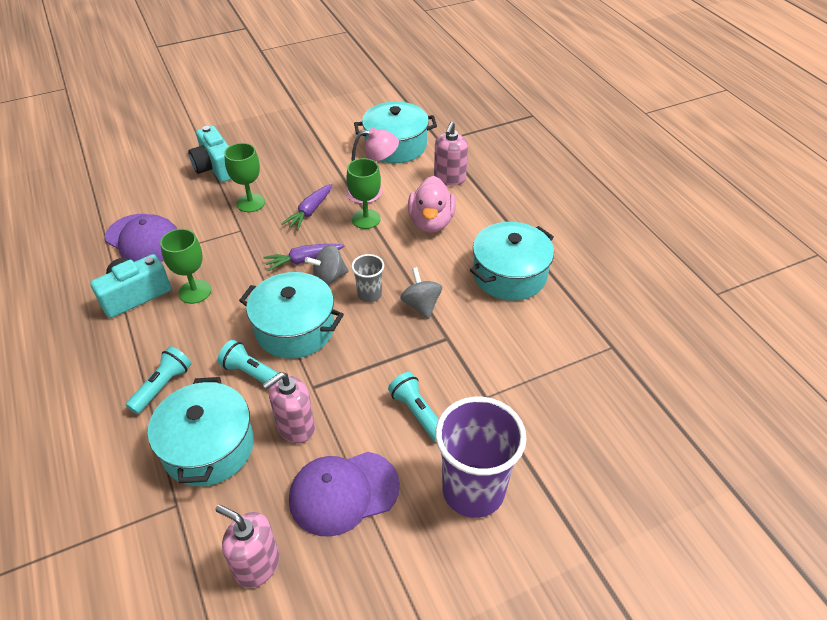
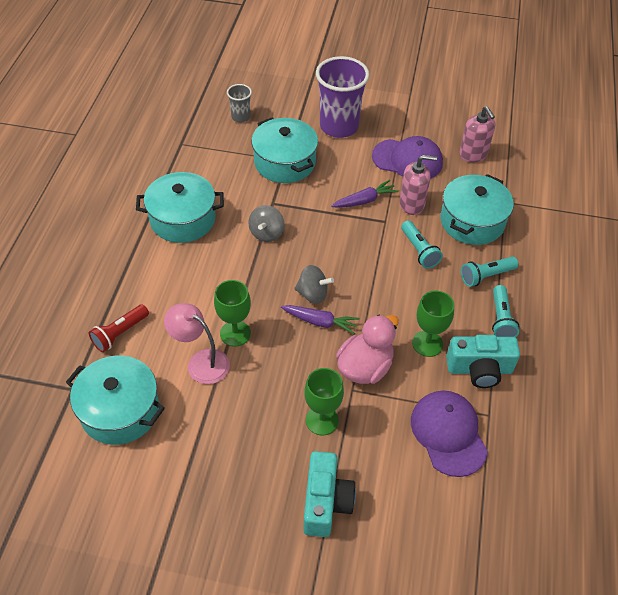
camera: 145 degrees left, 5 degrees up
(295, 329) = (369, 266): turquoise pot -> turquoise pot (285, 162)
(310, 211) = (275, 373): purple carrot -> purple carrot (364, 200)
(369, 294) = (295, 262): grey cup -> grey cup (240, 117)
(417, 412) = (333, 173): turquoise flashlight -> turquoise flashlight (501, 319)
(431, 222) = (187, 297): pink duck -> pink duck (365, 367)
(449, 178) = (119, 333): pink soap dispenser -> red flashlight

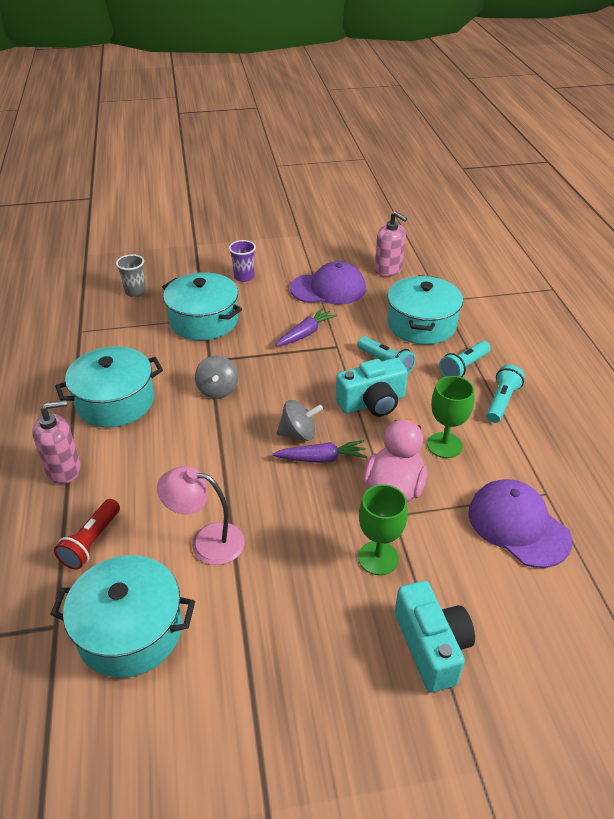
camera: 20 degrees left, 10 degrees down
(235, 333) = (232, 499): green goblet -> none
(339, 126) = (244, 277): purple cup -> purple cup, size x0.49
(412, 204) = (355, 325): pink soap dispenser -> pink soap dispenser (64, 469)
(479, 369) = (510, 453): turquoise camera -> turquoise camera (372, 403)
(501, 319) = (501, 401): turquoise flashlight -> turquoise flashlight turned 135 degrees counterclockwise

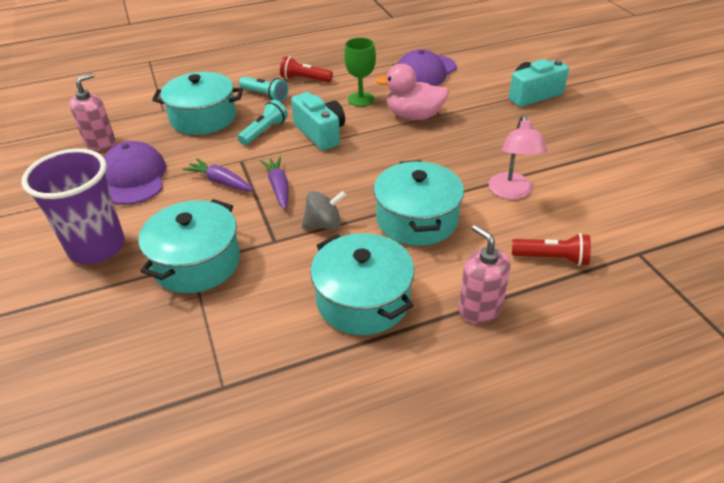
camera: 100 degrees left, 0 degrees up
(130, 630) = (612, 212): turquoise pot -> turquoise pot (416, 219)
(135, 292) = (121, 351): grey cup -> none
(244, 277) = (97, 247): purple cup -> purple cup, size x2.06
(299, 434) = (371, 165): grey spinning top -> none
(321, 458) = (396, 150): purple carrot -> purple carrot (278, 187)
(378, 558) = (480, 117): green goblet -> none
(501, 401) = (304, 79): turquoise flashlight -> red flashlight

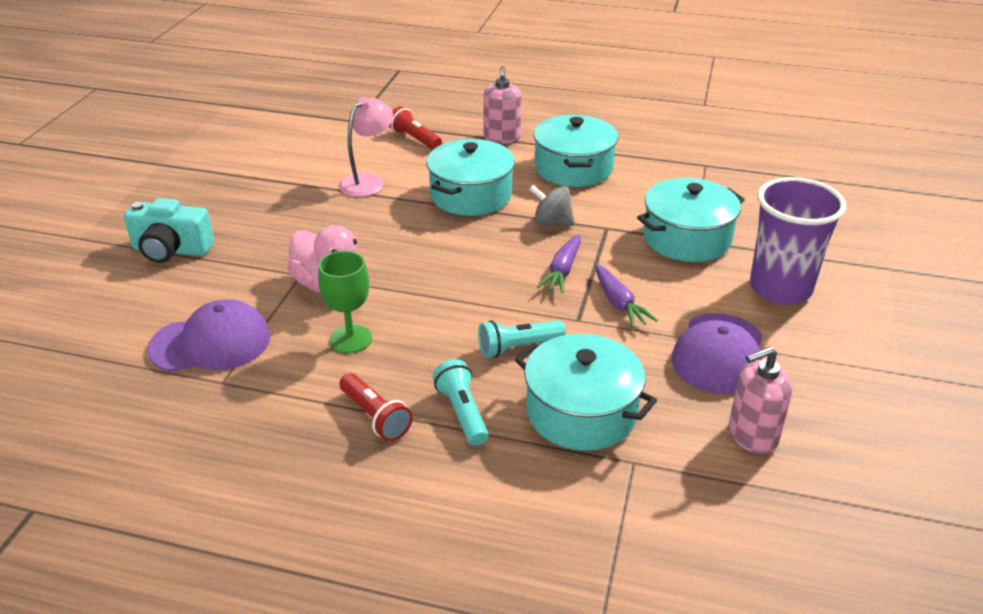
camera: 145 degrees left, 5 degrees down
(320, 133) = (456, 313): turquoise camera -> none

